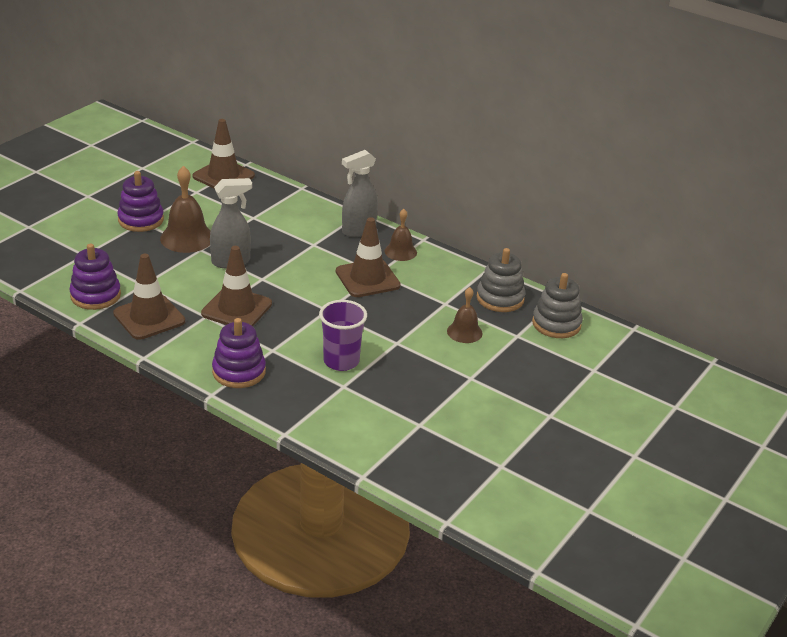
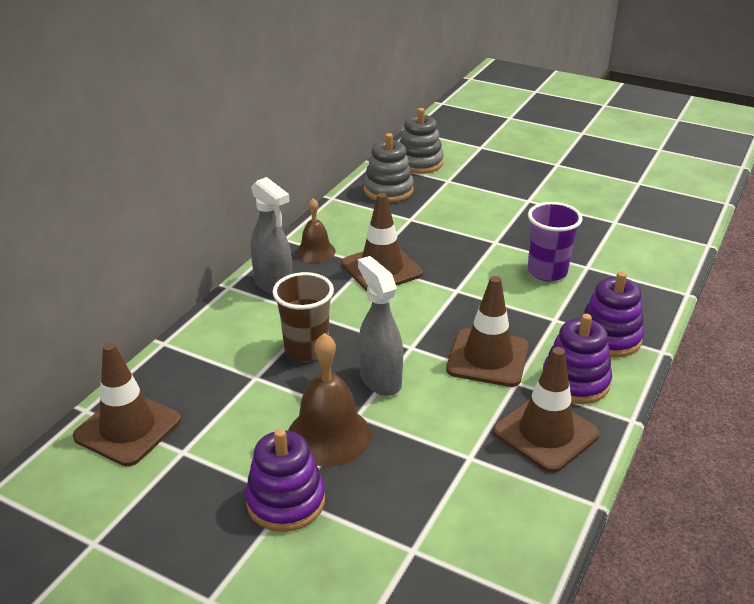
camera: 95 degrees left, 0 degrees up
(95, 295) = (521, 504): purple stacking toy -> purple stacking toy (575, 381)
(275, 237) = (306, 349): none -> brown cup
(464, 332) = (456, 206): brown bell -> none

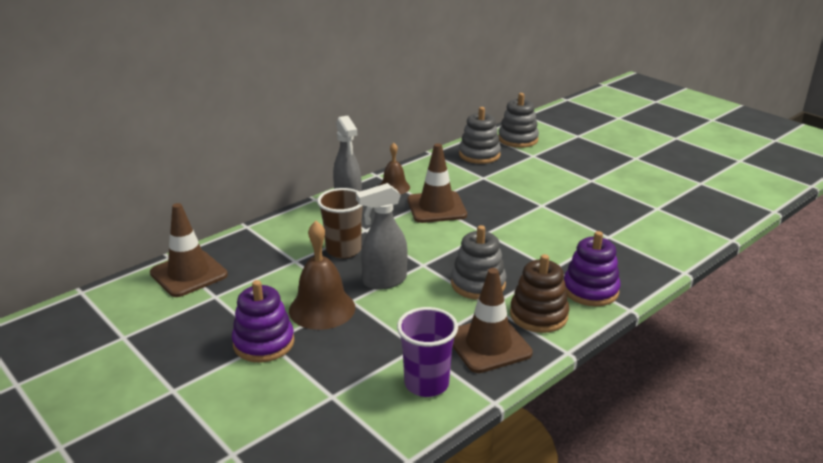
camera: 20 degrees right, 5 degrees down
(380, 380) = (384, 281): grey spray bottle -> grey spray bottle turned 105 degrees counterclockwise
(487, 358) = (478, 284): brown traffic cone -> grey stacking toy
(547, 272) = (570, 234): purple cup -> purple cup (426, 384)
(575, 381) = (538, 315): purple stacking toy -> brown stacking toy

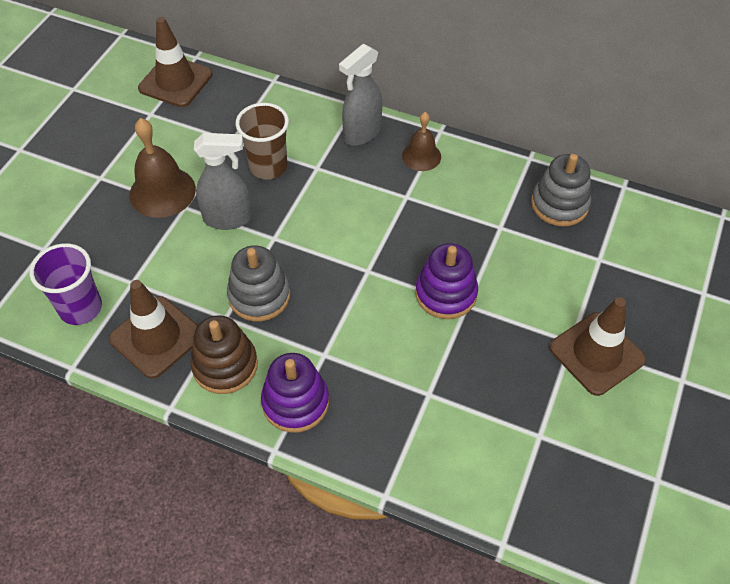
camera: 65 degrees right, 25 degrees up
(264, 343) = (97, 175): purple stacking toy -> purple stacking toy (446, 293)
(384, 281) = (228, 218): grey spray bottle -> grey spray bottle turned 135 degrees clockwise
(436, 207) = (398, 208): brown traffic cone -> brown traffic cone (596, 354)
(518, 139) = (636, 229): grey stacking toy -> none

